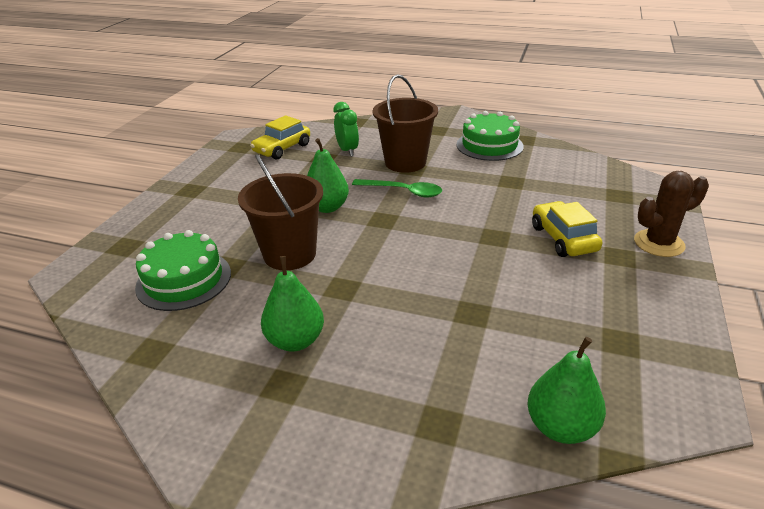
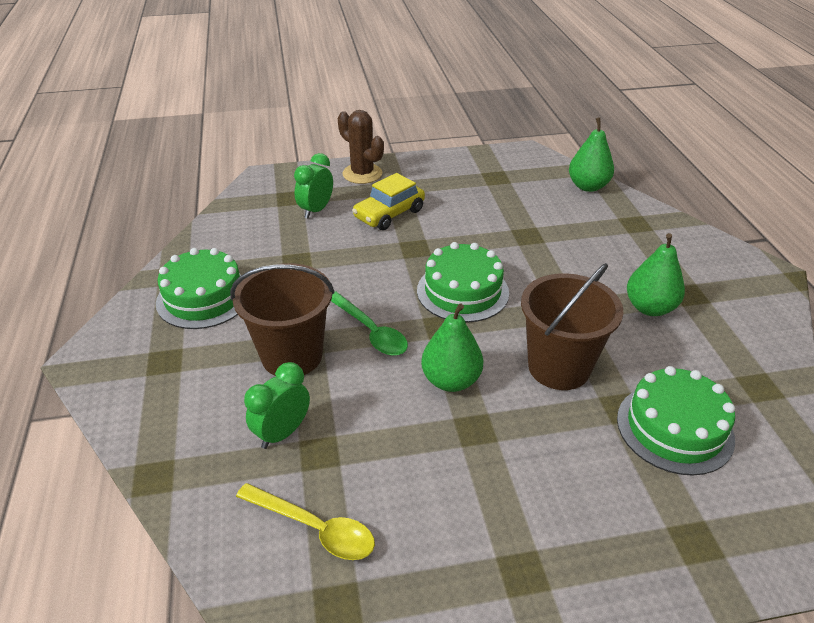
camera: 120 degrees left, 5 degrees up
(282, 149) = (314, 528): yellow car -> yellow spoon
(403, 191) = (370, 331): green spoon -> green spoon turned 150 degrees clockwise
(414, 241) = (462, 291): none -> green cake
(589, 203) = (316, 210): none -> green clock

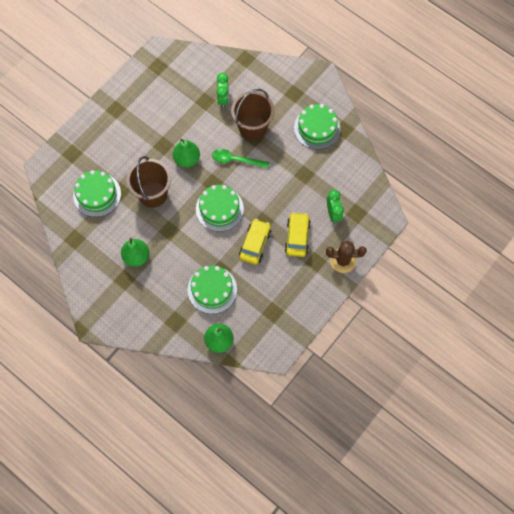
camera: 140 degrees right, 30 degrees up
(314, 528) = (183, 79): yellow spoon -> none
(452, 234) = (255, 244): none -> yellow car
(556, 225) = (212, 289): none -> green cake

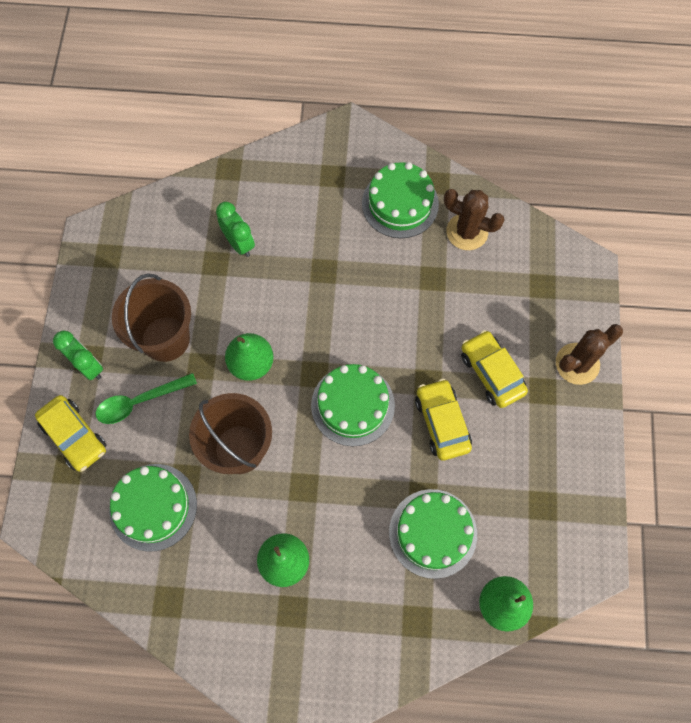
camera: 35 degrees left, 0 degrees up
(85, 141) = (74, 436): none -> yellow car
(236, 160) = (323, 319): green spoon -> green spoon (140, 401)
(253, 128) = (312, 258): brown bucket -> brown bucket (165, 338)
(333, 213) = (513, 306): green clock -> green clock (88, 366)
(339, 163) = (467, 232): none -> brown cactus

